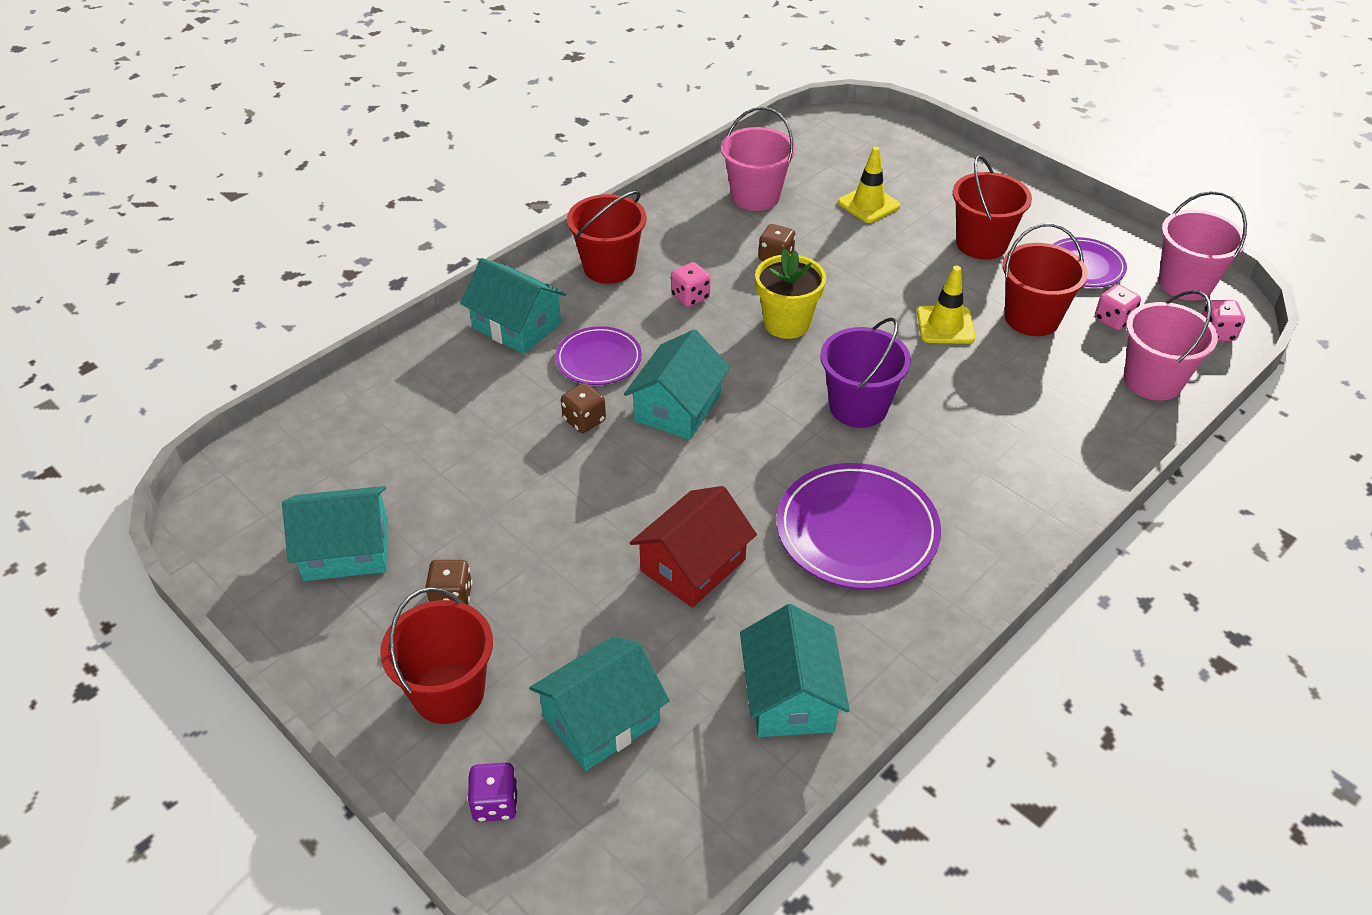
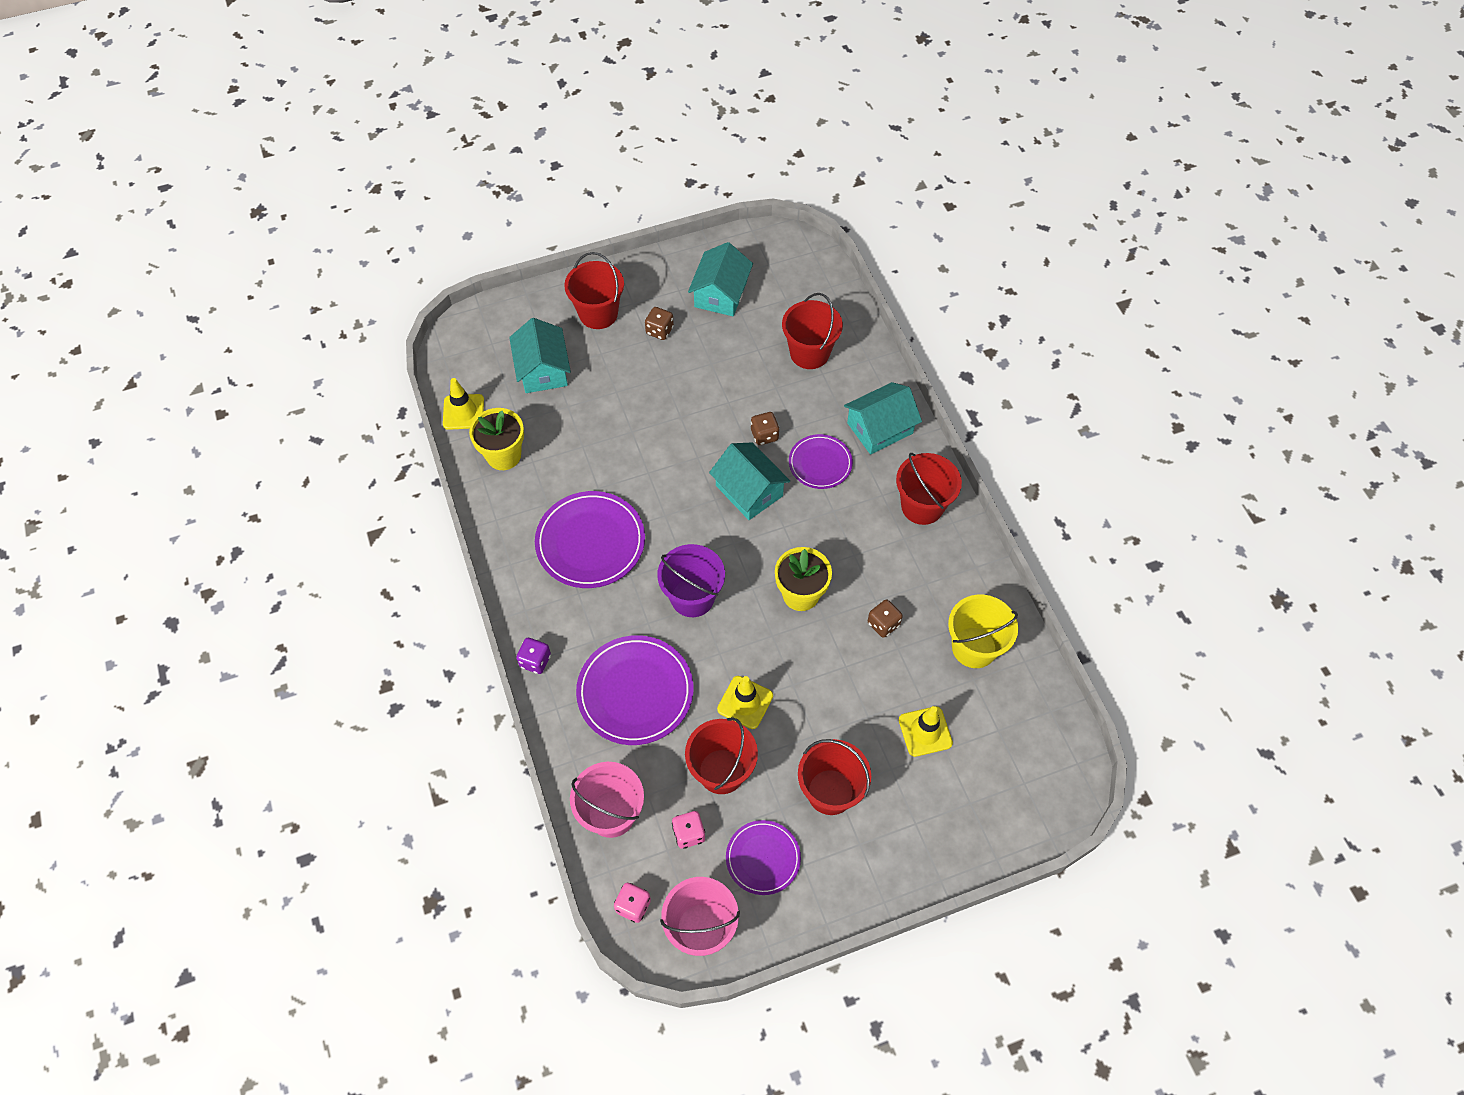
camera: 115 degrees right, 15 degrees up
(423, 420) = (809, 353): none -> red bucket
(495, 803) = (525, 315): purple dice -> purple dice (535, 661)
(690, 297) = (861, 545): pink dice -> none
(693, 565) = (615, 447): red house -> none
(745, 795) = (463, 412): none -> yellow traffic cone
(755, 196) = (974, 647): pink bucket -> yellow bucket
(790, 696) = (503, 455): turquoise house -> yellow flower pot
(1011, 412) = (635, 692): none -> purple plate

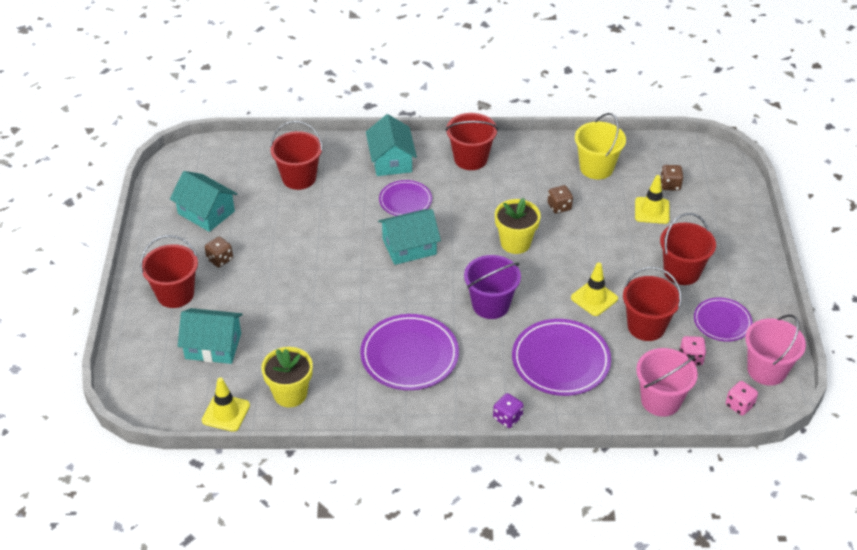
camera: 70 degrees left, 15 degrees down
(764, 435) = (362, 224): brown dice -> brown dice (670, 185)

